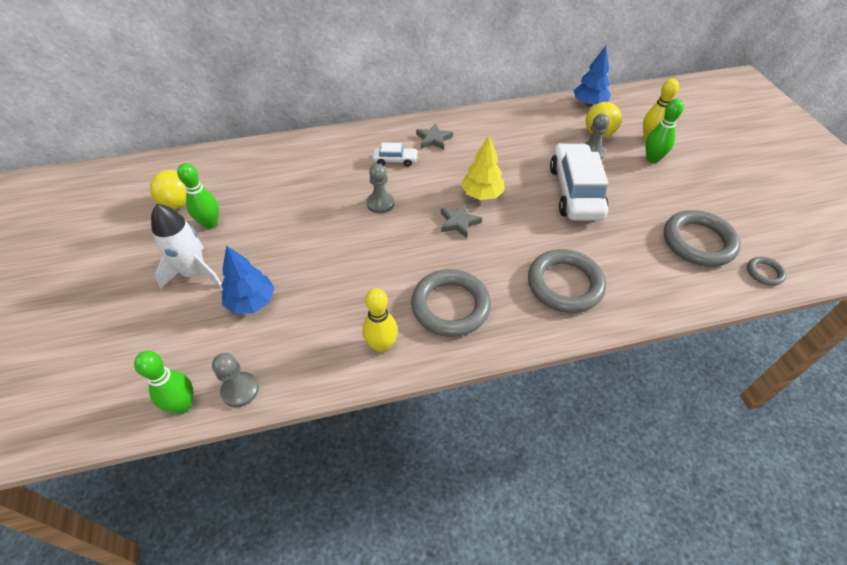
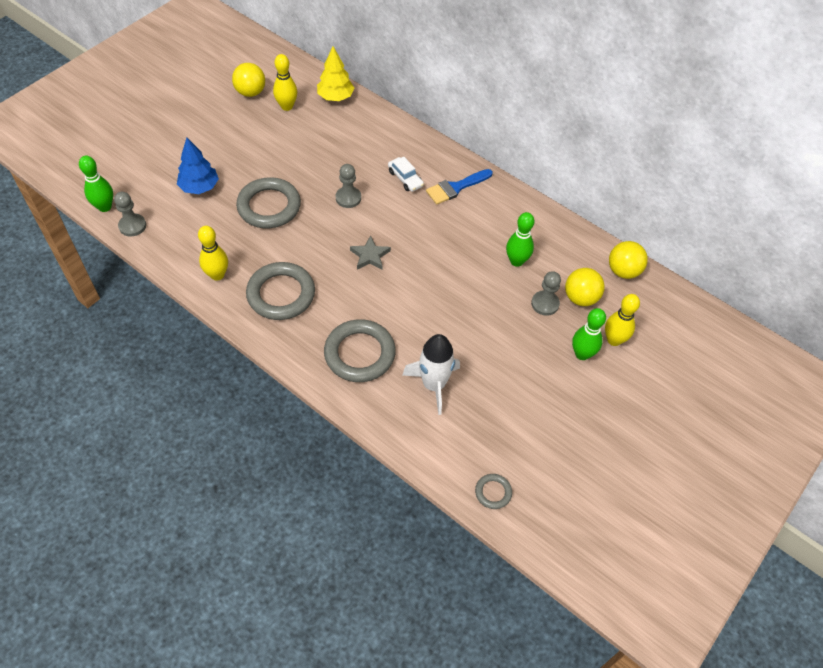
camera: 50 degrees right, 5 degrees up
(194, 273) = (200, 143): white rocket -> white rocket (434, 385)
(210, 223) = (247, 121): green bowling pin -> green bowling pin (516, 261)
(228, 188) = (287, 106): none -> yellow bowling pin
(433, 139) = (455, 188): grey star -> blue brush
(481, 195) = (415, 254): yellow tree -> yellow tree (335, 97)
(575, 192) = (478, 315): white car -> none
(589, 104) = (623, 271): blue tree -> yellow ball
(698, 242) = (491, 429): grey ring -> grey ring (269, 206)

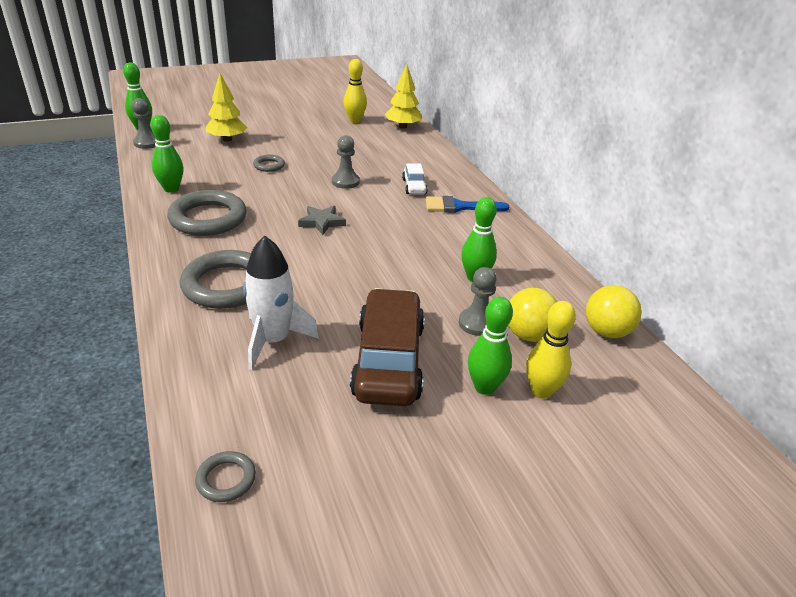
camera: 30 degrees right, 20 degrees down
(199, 187) = (227, 139): blue tree -> yellow tree
(217, 275) = (171, 189): yellow bowling pin -> green bowling pin
(250, 92) = (334, 107): yellow ball -> none
(269, 206) = (269, 166): grey ring -> grey ring, size x0.47
(514, 362) = (389, 360): none -> brown car

